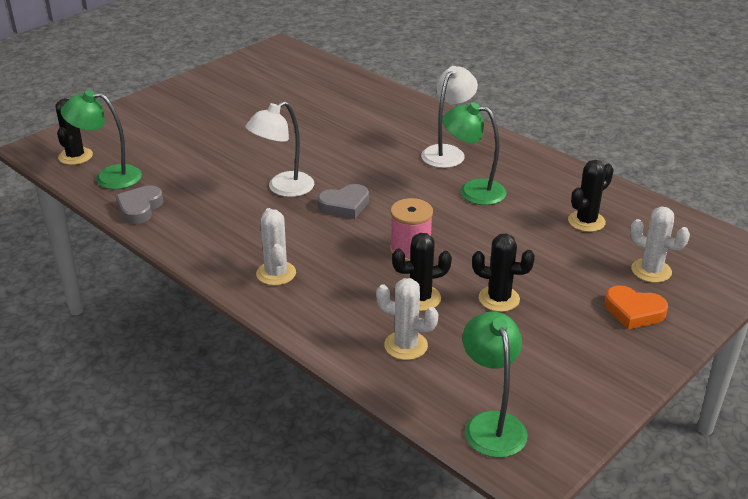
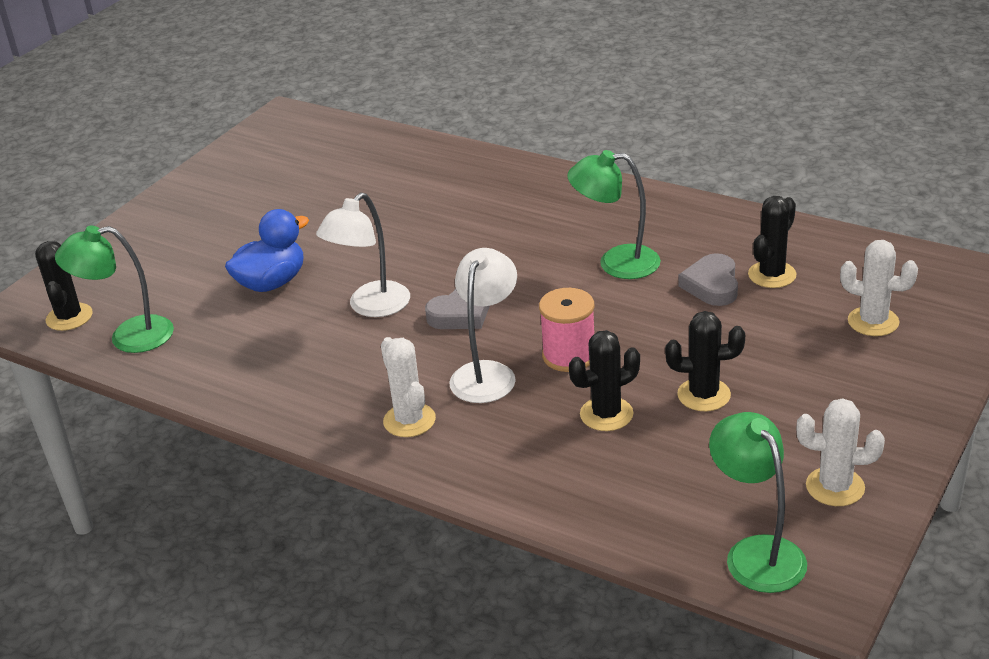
camera: 10 degrees left, 0 degrees up
(140, 208) = (190, 370): grey heart -> grey heart (712, 285)
(221, 159) = (272, 283): none -> blue duck
(406, 345) = (613, 478): white cactus -> white cactus (835, 487)
(447, 152) = (564, 218): white lamp -> white lamp (487, 373)
(633, 311) = (871, 377): orange heart -> none

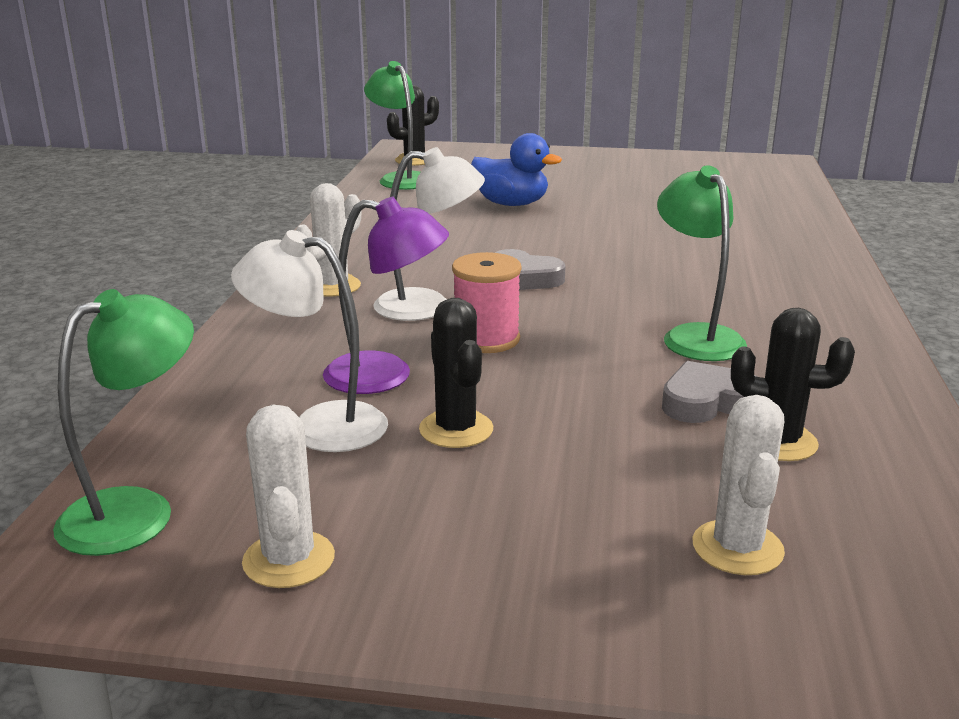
camera: 65 degrees right, 10 degrees down
(371, 307) = (504, 242): white lamp -> white lamp (319, 425)
(606, 414) = (386, 375): black cactus -> purple lamp

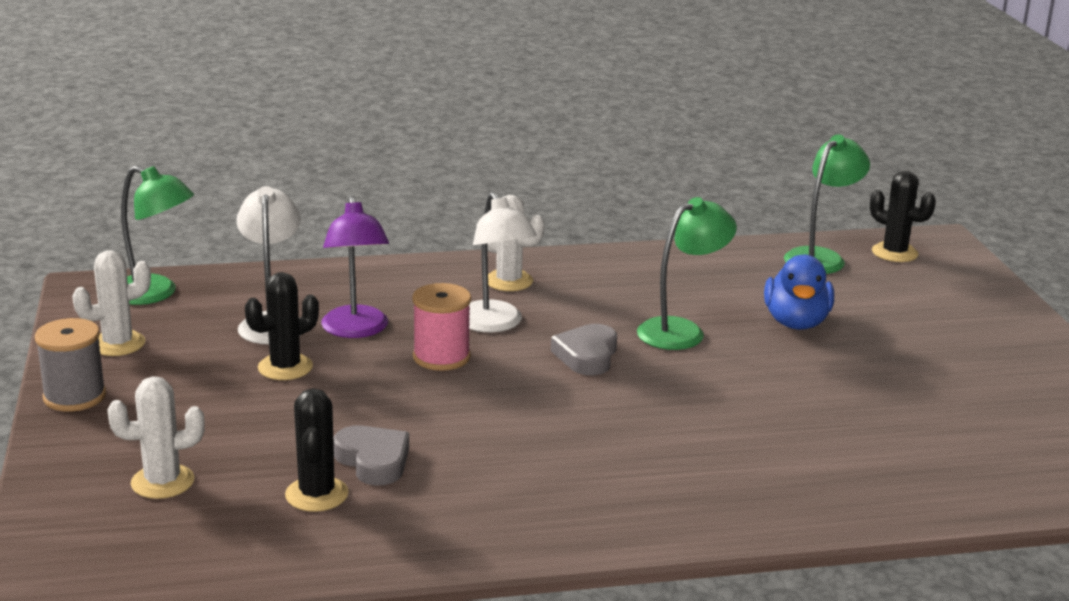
camera: 70 degrees right, 0 degrees up
(448, 616) = (74, 396): none -> grey spool
(695, 336) = (504, 448): green lamp -> green lamp (681, 331)

